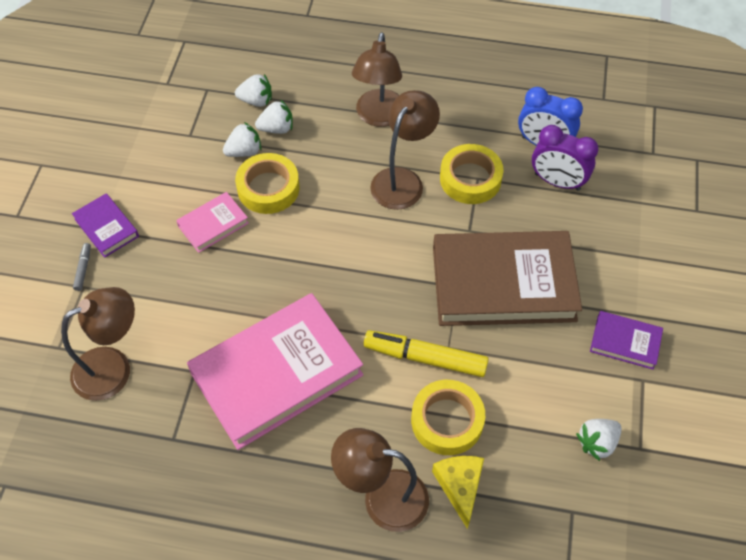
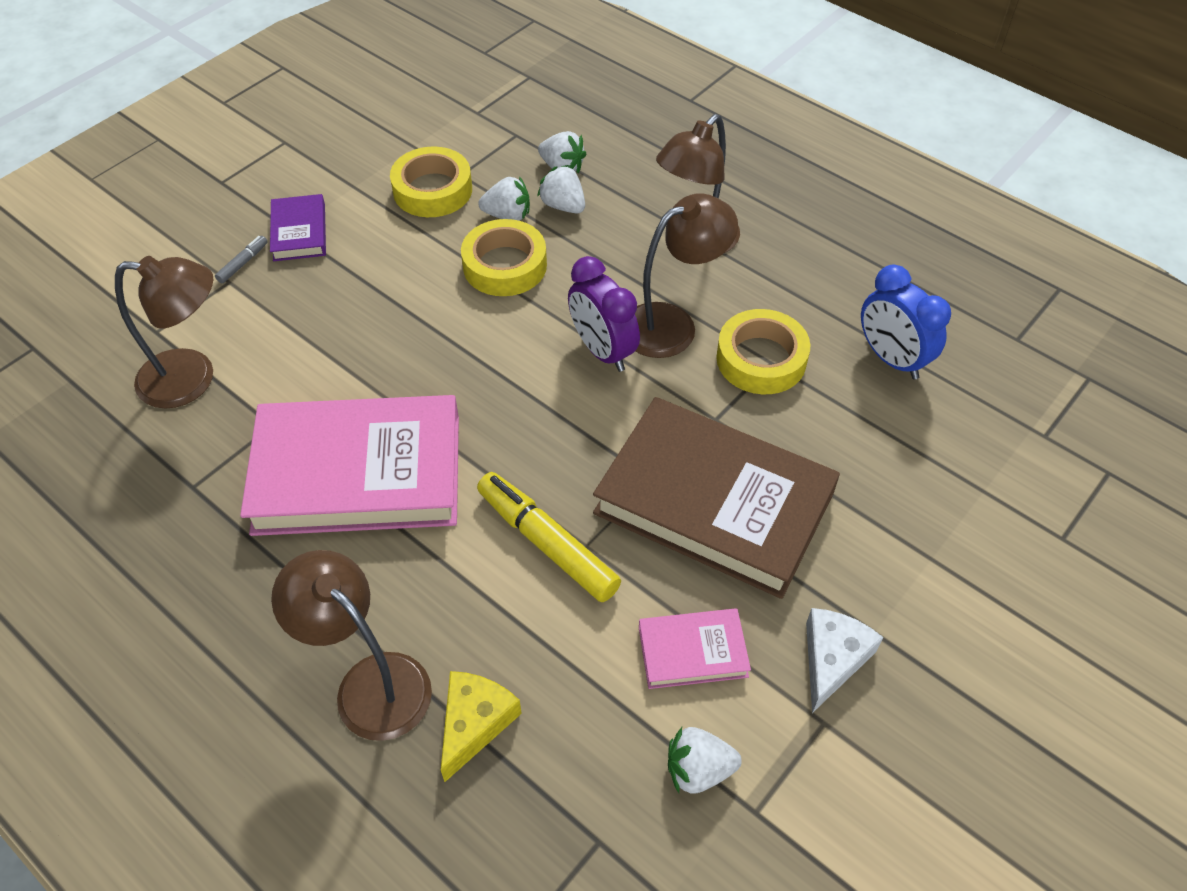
camera: 30 degrees right, 5 degrees down
(213, 224) = (413, 278): pink book -> pink book (692, 652)
(276, 128) = (563, 206): white strawberry -> white strawberry turned 150 degrees counterclockwise
(447, 421) = (518, 633): yellow tape -> yellow tape (432, 190)
(557, 182) = (878, 412): purple clock -> purple clock (602, 351)
(625, 342) = (832, 659): purple book -> white cheese

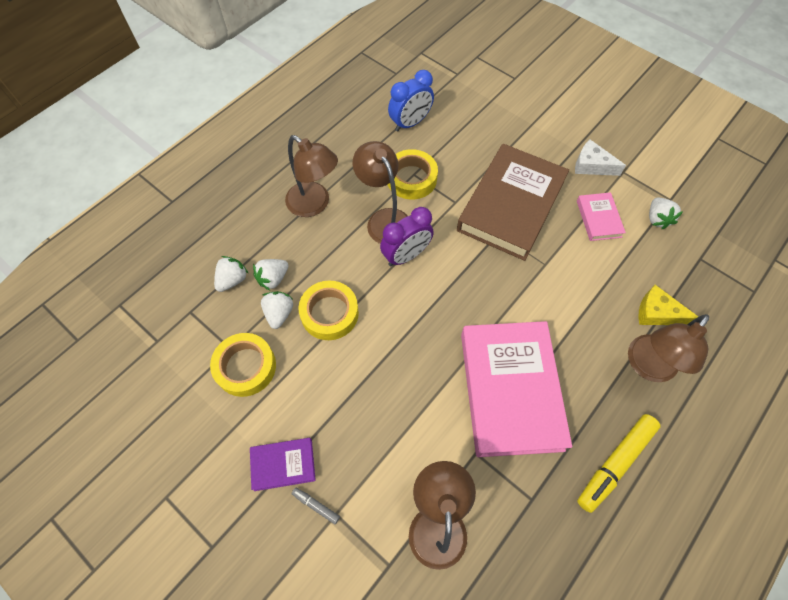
camera: 90 degrees left, 10 degrees up
(547, 543) = (546, 283): yellow marker -> yellow marker (615, 463)

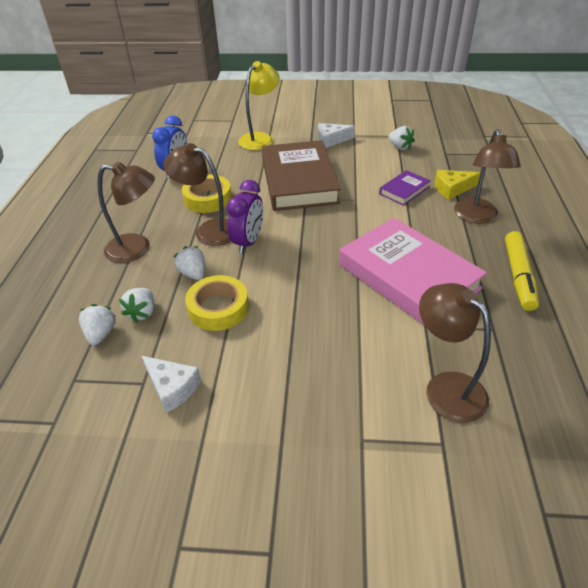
camera: 35 degrees left, 20 degrees down
(245, 367) = (172, 387): yellow tape -> white cheese
(279, 313) = (171, 332): white strawberry -> white strawberry (193, 274)
(283, 465) = (279, 436): purple book -> purple book (404, 190)
(316, 506) = (338, 445): grey marker -> none
(521, 121) = (260, 138): none -> yellow lamp
(598, 219) = (364, 162): pink book -> none

